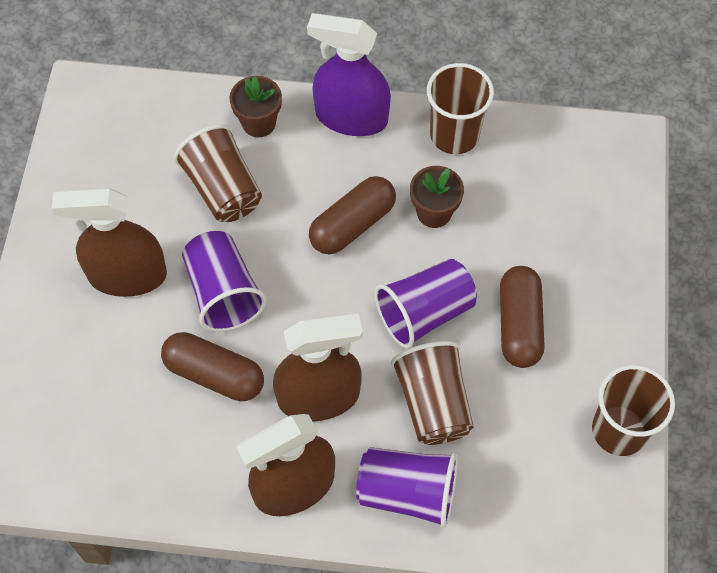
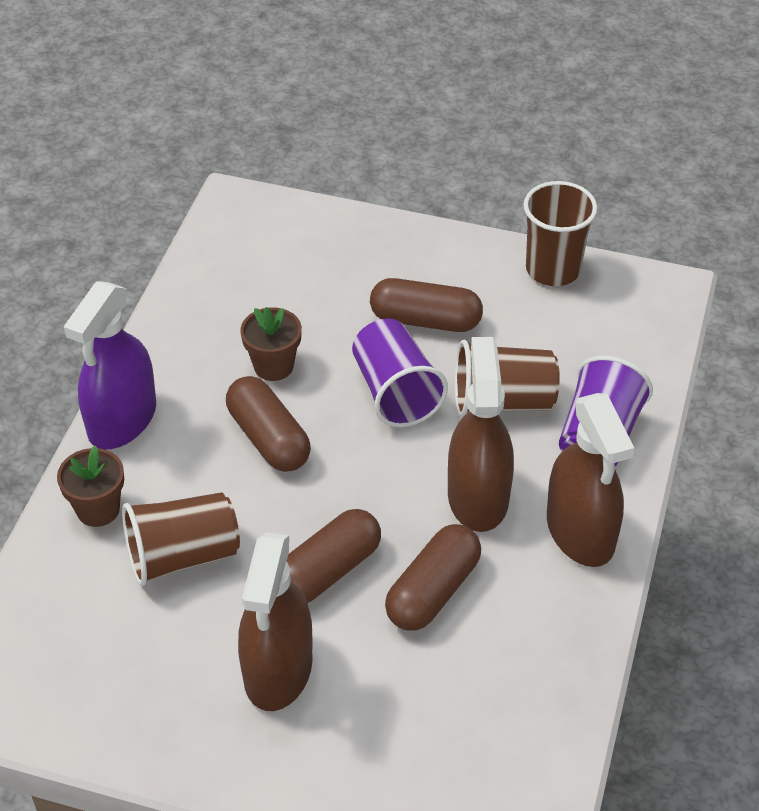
camera: 80 degrees left, 15 degrees down
(223, 293) = (327, 571): purple cup -> brown capsule
(454, 135) = (179, 334): brown cup -> none

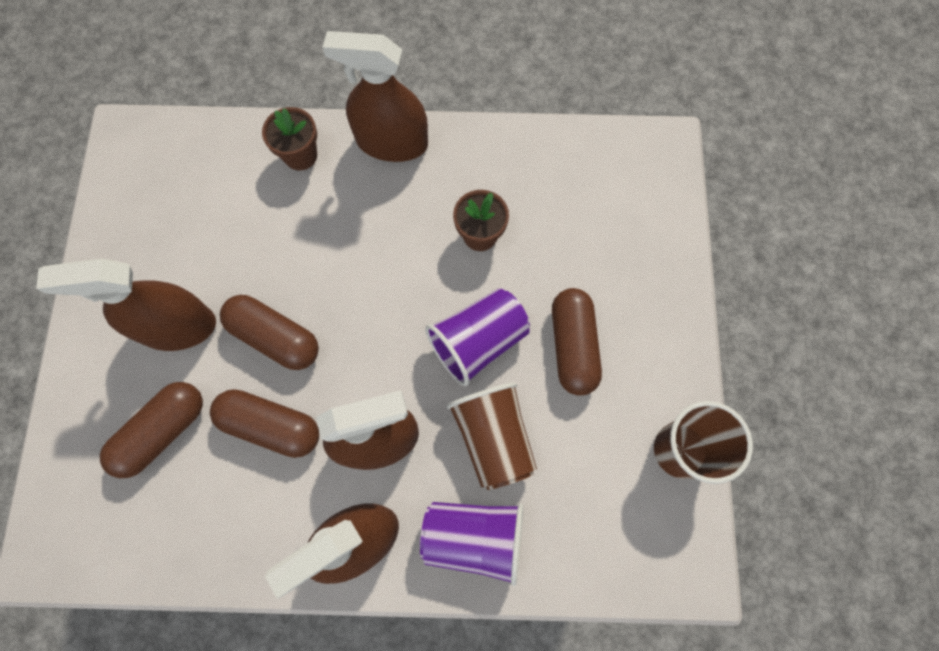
camera: 75 degrees right, 25 degrees up
(122, 420) = (391, 142): purple spray bottle -> brown spray bottle
(183, 556) = (269, 227): brown cup -> none
(268, 438) = (400, 254): brown capsule -> brown capsule (162, 431)

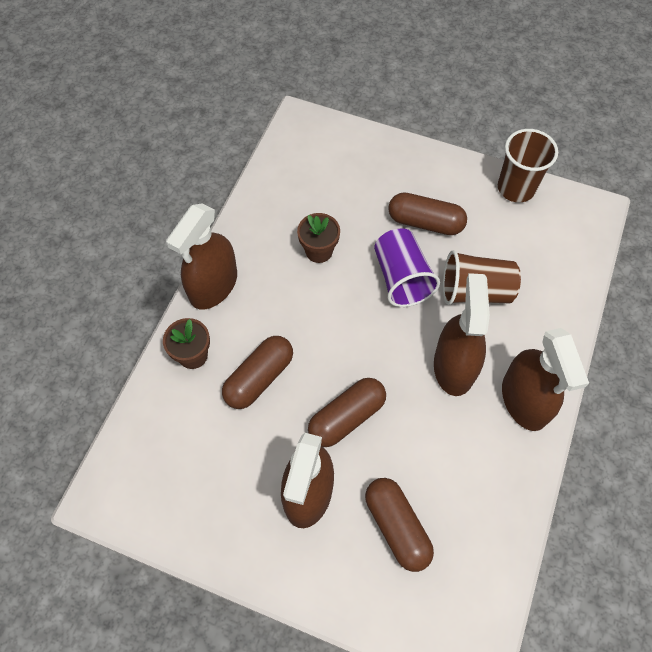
camera: 70 degrees left, 10 degrees down
(271, 426) = (419, 439): brown capsule -> brown capsule (259, 378)
(474, 537) = (541, 325): purple cup -> none

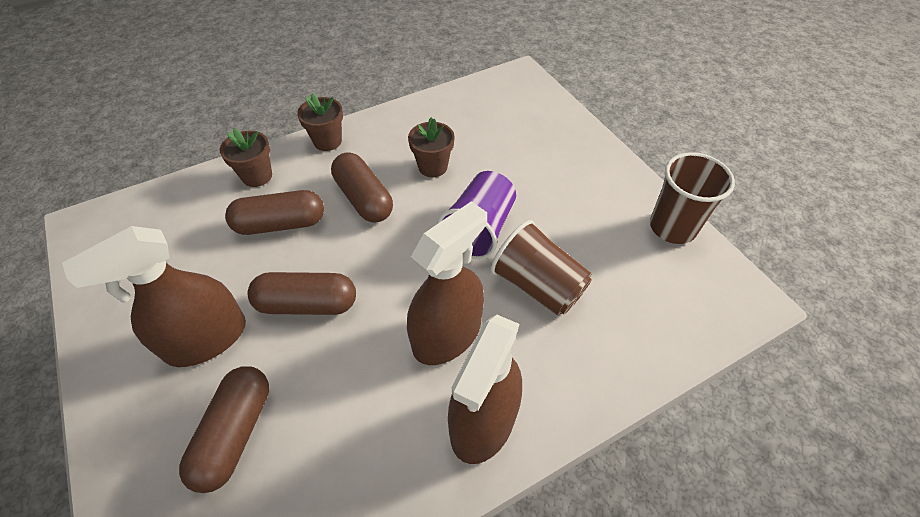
camera: 40 degrees right, 10 degrees down
(213, 286) = (327, 141): brown spray bottle -> brown flower pot
(425, 222) = (549, 201): brown capsule -> brown capsule (364, 198)

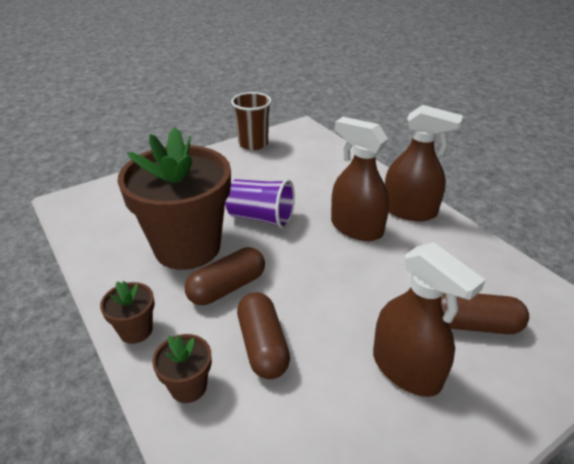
camera: 95 degrees left, 15 degrees down
(307, 304) = (351, 305): brown capsule -> none
(433, 167) = (187, 247): brown flower pot -> brown flower pot, size x2.42
(538, 285) = (308, 192): brown cup -> none

